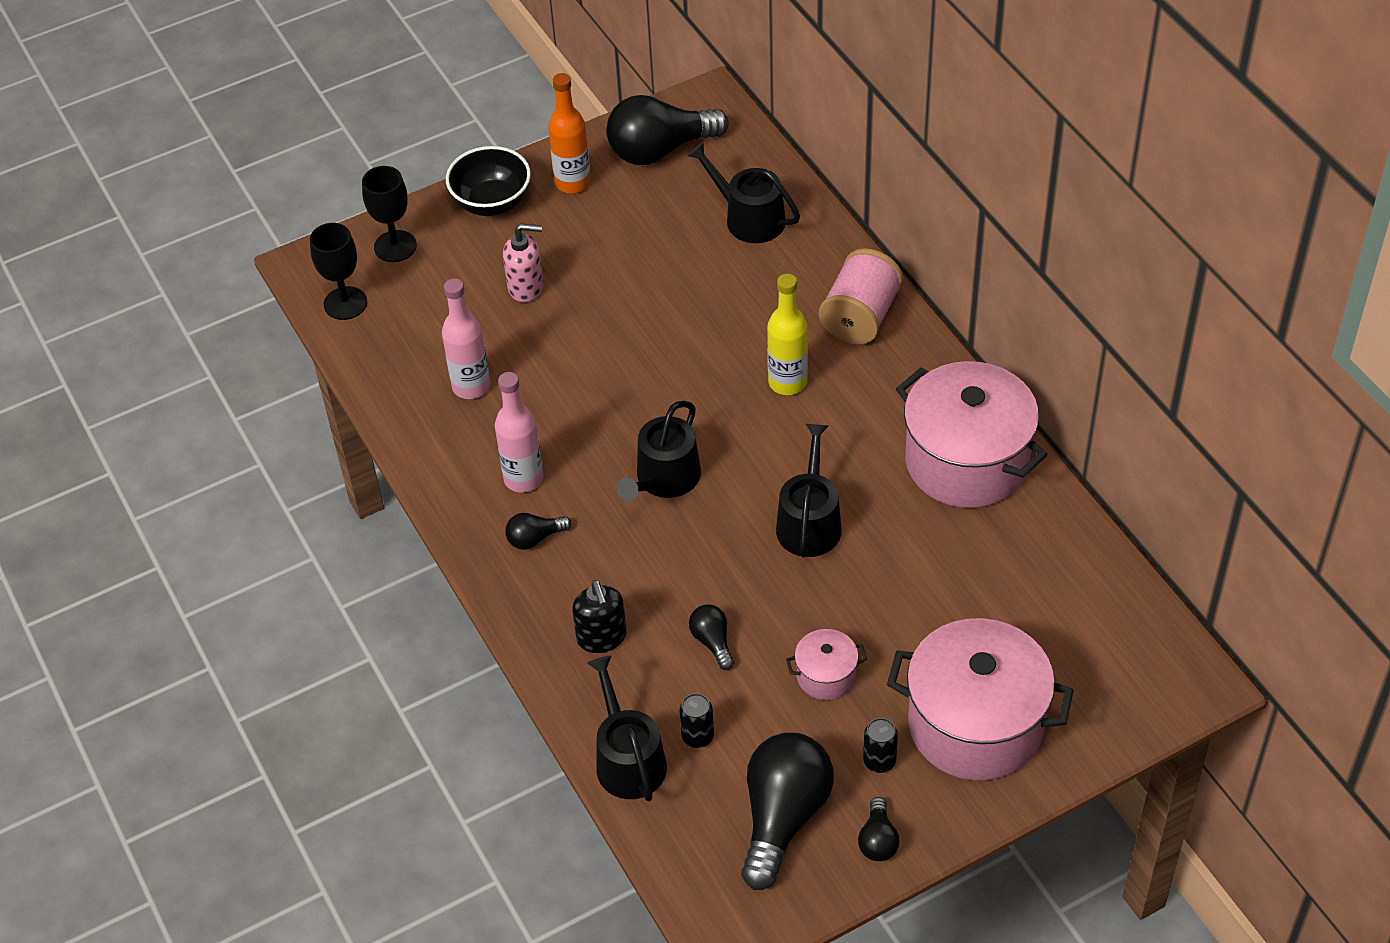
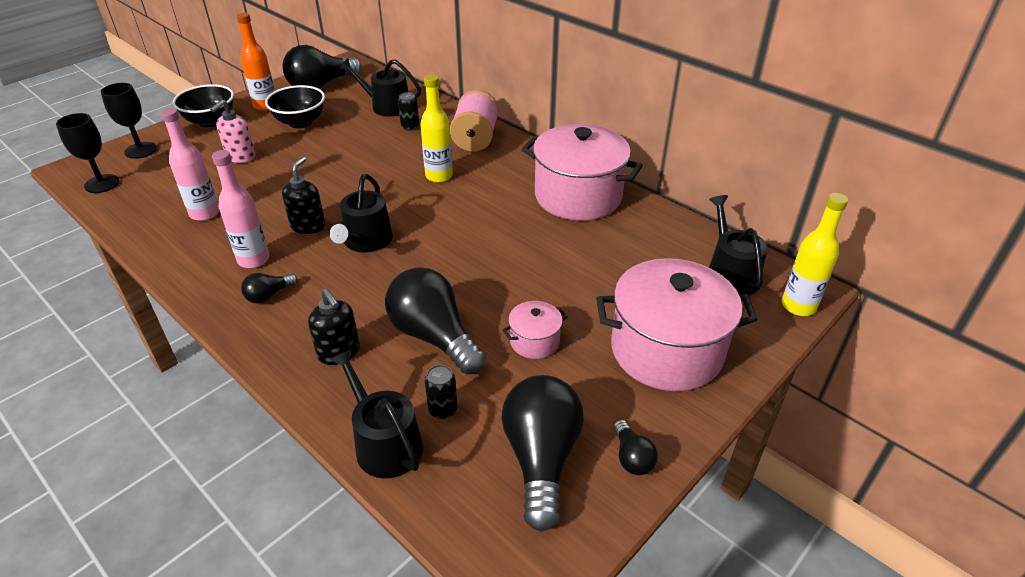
camera: 20 degrees left, 10 degrees down
(526, 287) = (240, 157): pink soap dispenser -> pink soap dispenser turned 135 degrees clockwise
(597, 436) = (308, 226): none -> black soap dispenser
(617, 230) = (300, 122): none -> black bowl
(712, 642) = (434, 336): black light bulb -> black light bulb, size x2.14
(809, 522) = (483, 247): black watering can -> black watering can (729, 274)
(879, 761) = (604, 394): black can -> black can (410, 127)
(1170, 704) = (798, 306): none -> yellow bottle

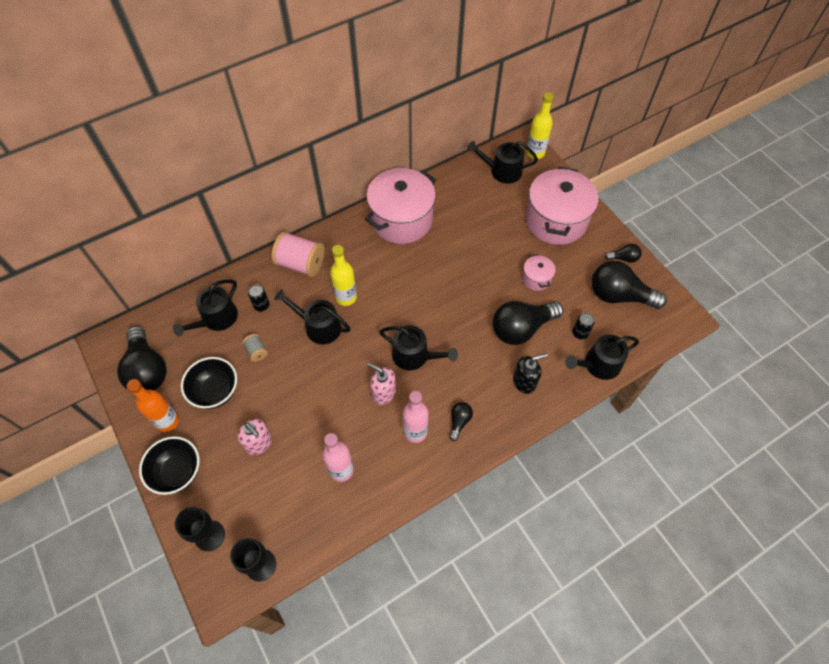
camera: 75 degrees left, 20 degrees up
(269, 295) = (459, 422): black light bulb -> black light bulb turned 135 degrees counterclockwise
(308, 226) = (383, 393): black soap dispenser -> pink soap dispenser
(351, 135) = (256, 351): none -> grey spool
(392, 165) = (318, 326): none -> black watering can

